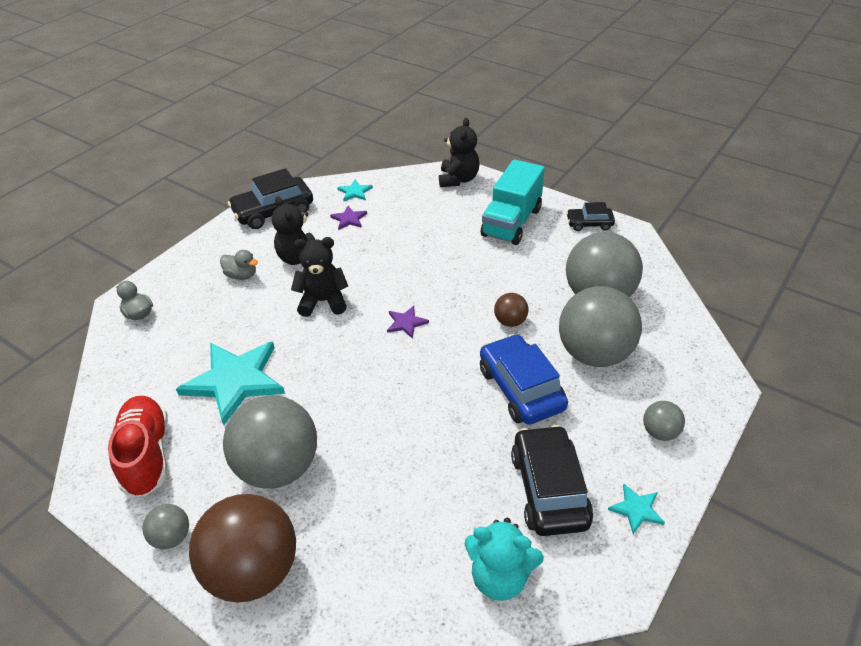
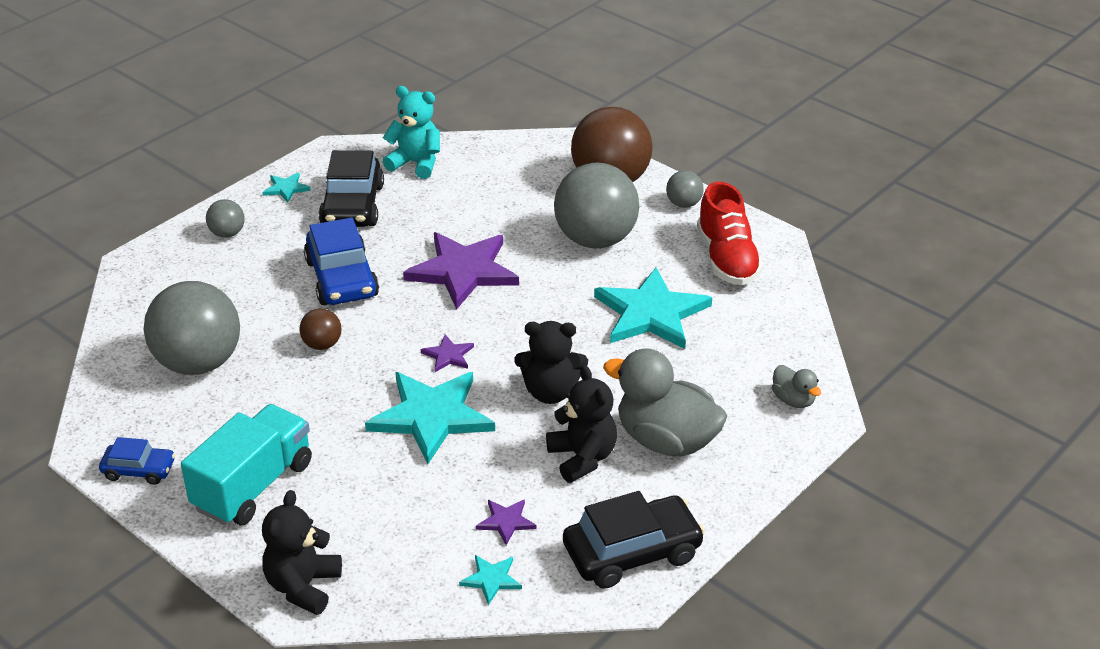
camera: 175 degrees left, 5 degrees down
(241, 275) = (666, 440): grey duck -> grey duck, size x2.11
(409, 275) = (431, 416): none -> turquoise star
(409, 410) = (463, 271): none -> purple star
(589, 223) = (139, 470): black car -> blue car
(594, 354) = (245, 302): grey ball -> none

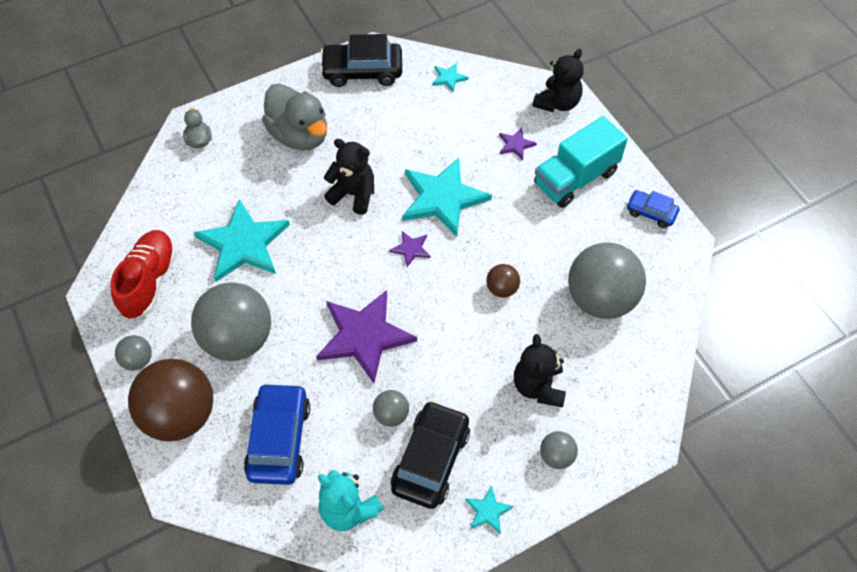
camera: 160 degrees left, 20 degrees up
(341, 278) = (467, 360): blue car -> blue car (279, 439)
(405, 224) = (391, 415): none -> grey ball
(506, 521) = (425, 109): purple star -> purple star (515, 145)
(582, 458) = (358, 138): black teddy bear -> black teddy bear (538, 386)

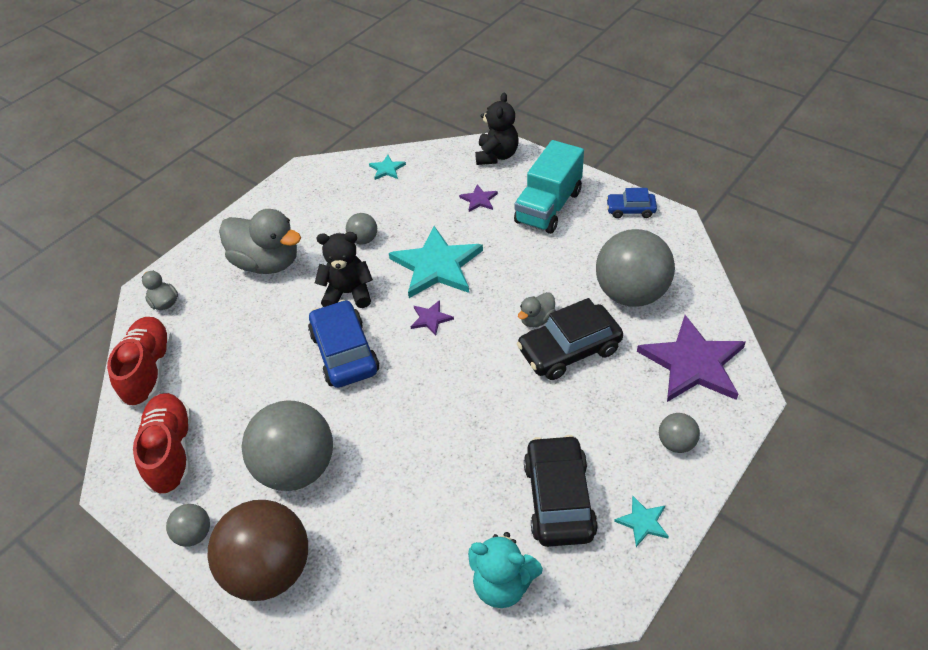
camera: 20 degrees left, 10 degrees down
(161, 200) = (149, 370): none -> red shoe
(243, 243) = (257, 377): turquoise star -> none
(279, 439) = (392, 547): blue car -> blue car (345, 353)
(362, 71) = (302, 190): black car -> black car (569, 350)
(364, 336) = (427, 412): purple star -> purple star (693, 363)
(391, 415) = (495, 473): grey ball -> grey ball (363, 240)
(502, 289) = (537, 319): brown ball -> grey duck
(538, 386) = (621, 389): black teddy bear -> none

